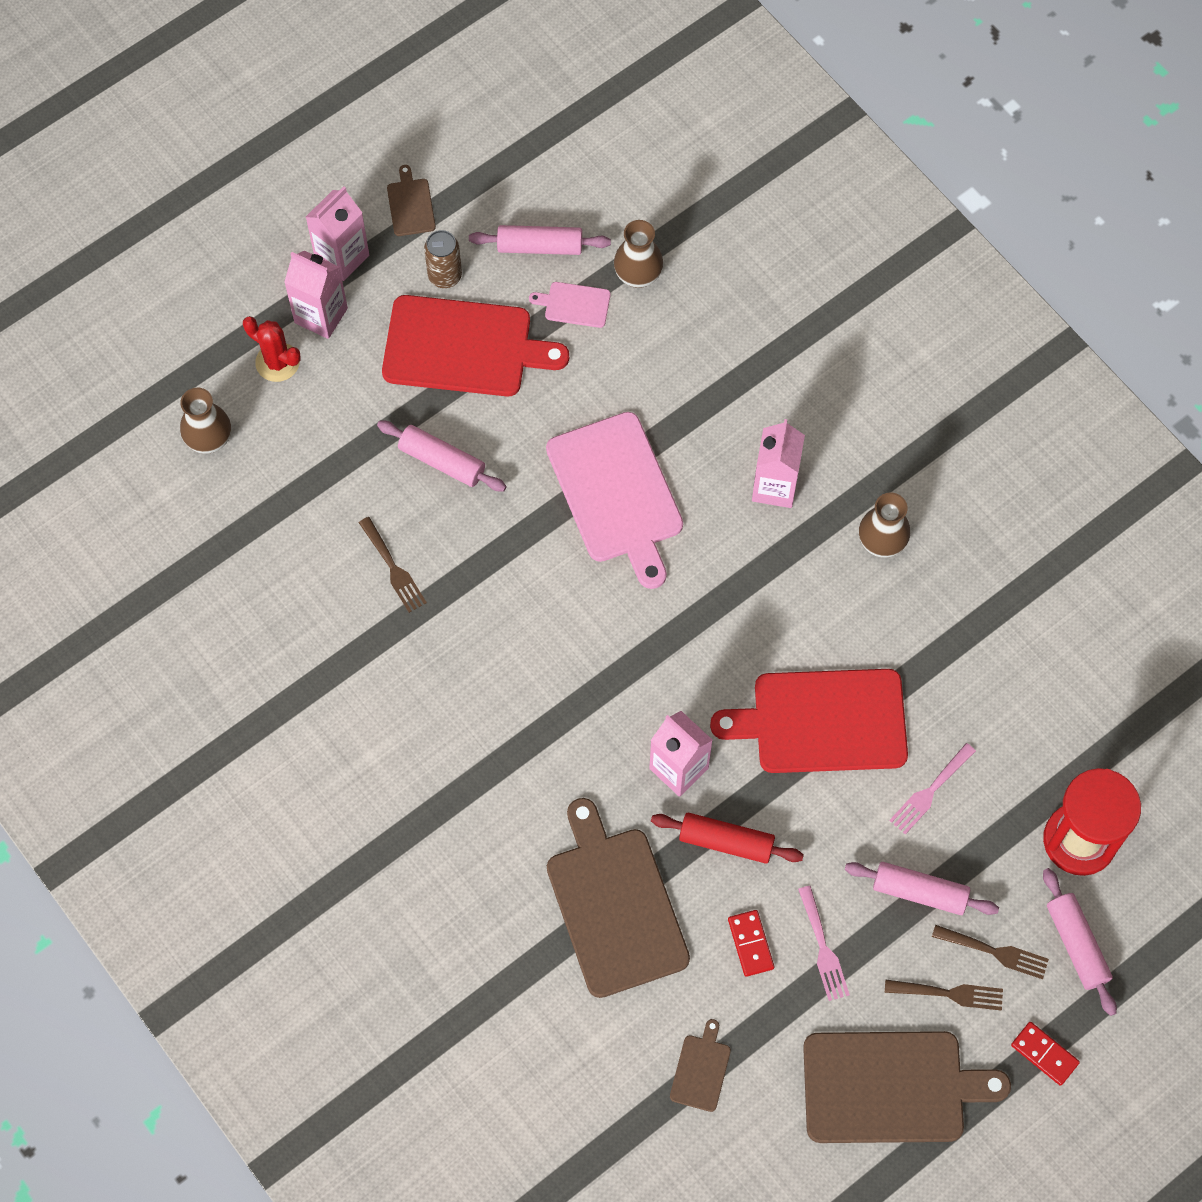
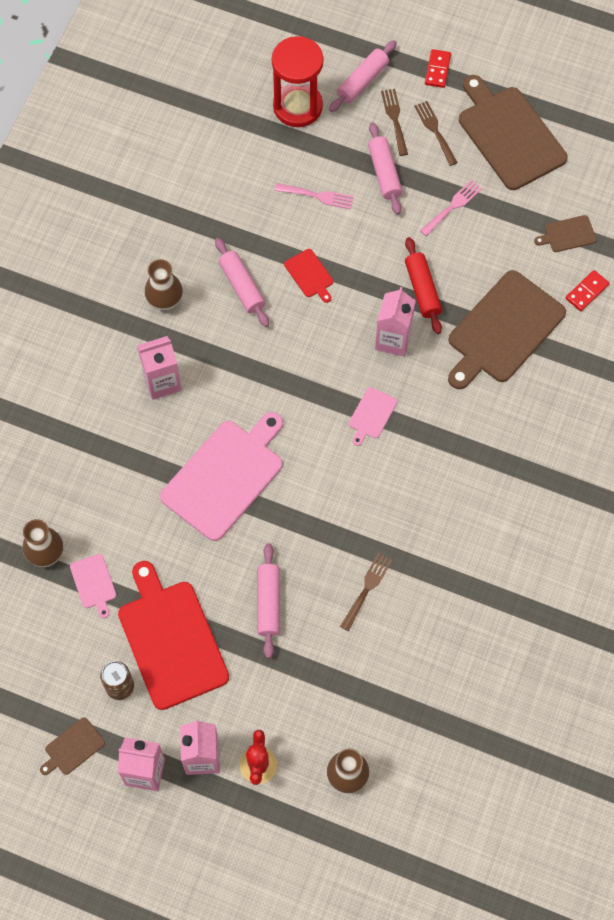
camera: 120 degrees left, 0 degrees up
(539, 246) = (58, 634): pink rolling pin -> pink rolling pin (242, 286)
(596, 689) = (371, 415): none -> pink cutting board
(751, 944) = (476, 245): red domino -> red domino (586, 291)
(822, 721) = (309, 275): red cutting board -> red cutting board, size x0.44

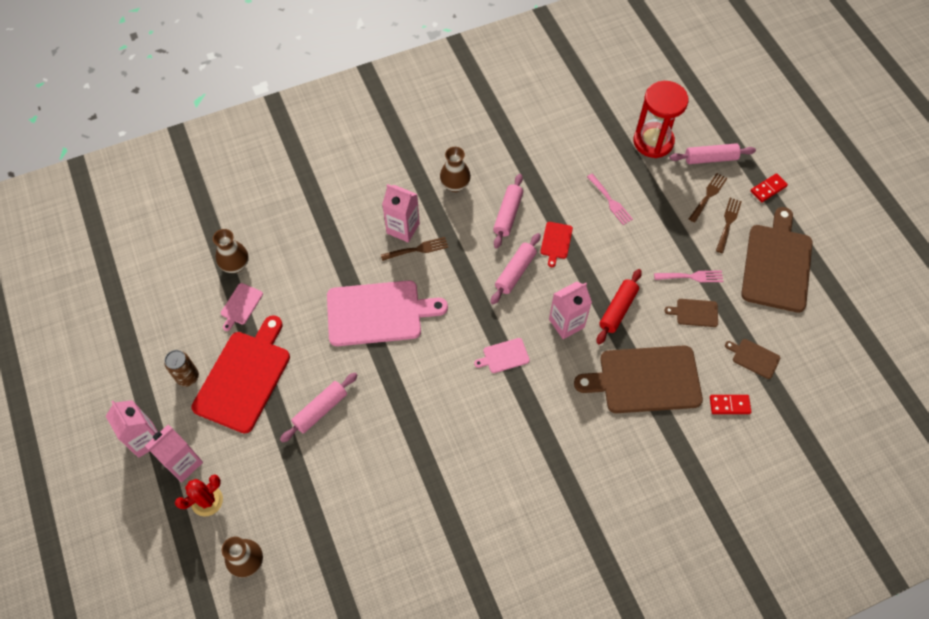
camera: 45 degrees right, 5 degrees down
(73, 747) = (126, 386): brown cutting board -> brown cutting board (695, 312)
(367, 588) = (386, 458): brown fork -> brown fork (417, 249)
(384, 173) = (667, 221): pink rolling pin -> pink rolling pin (515, 272)

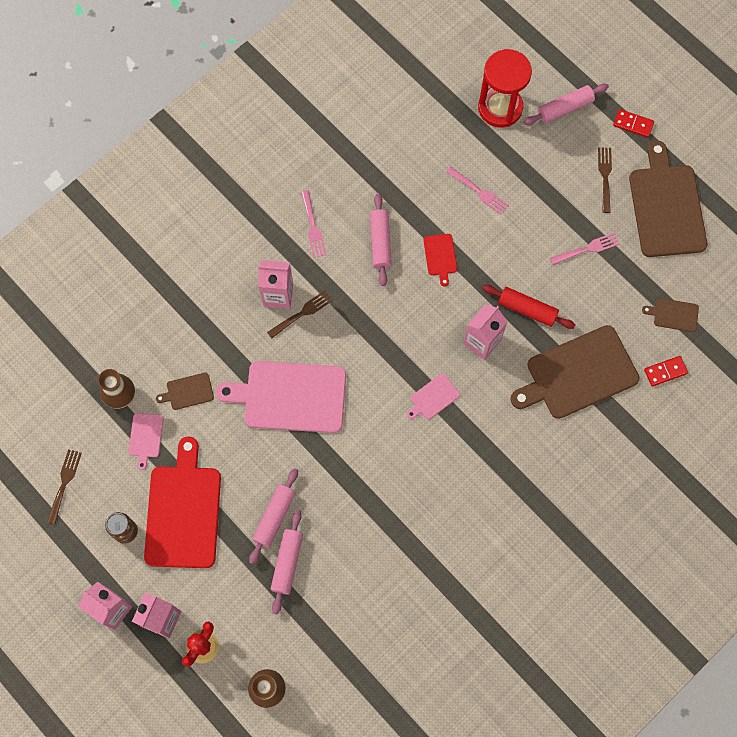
camera: 20 degrees left, 10 degrees up
(378, 313) = (290, 396): pink cutting board -> pink cutting board turned 150 degrees counterclockwise
(455, 185) = (313, 227): brown vase -> pink fork
(515, 272) = (411, 304): pink rolling pin -> pink rolling pin (287, 563)
(618, 309) = (527, 309): red rolling pin -> red rolling pin turned 75 degrees counterclockwise
(695, 312) = (603, 286): brown cutting board -> brown cutting board (188, 391)
(708, 195) = (576, 152): brown fork -> brown fork (64, 483)
(768, 189) = (633, 124): red domino -> red domino turned 75 degrees clockwise

